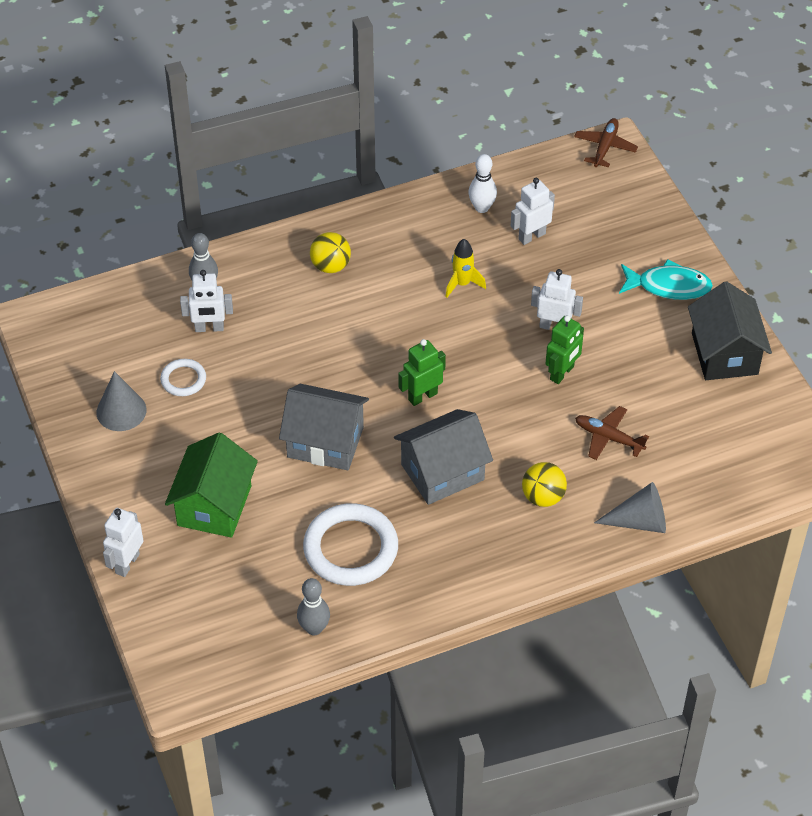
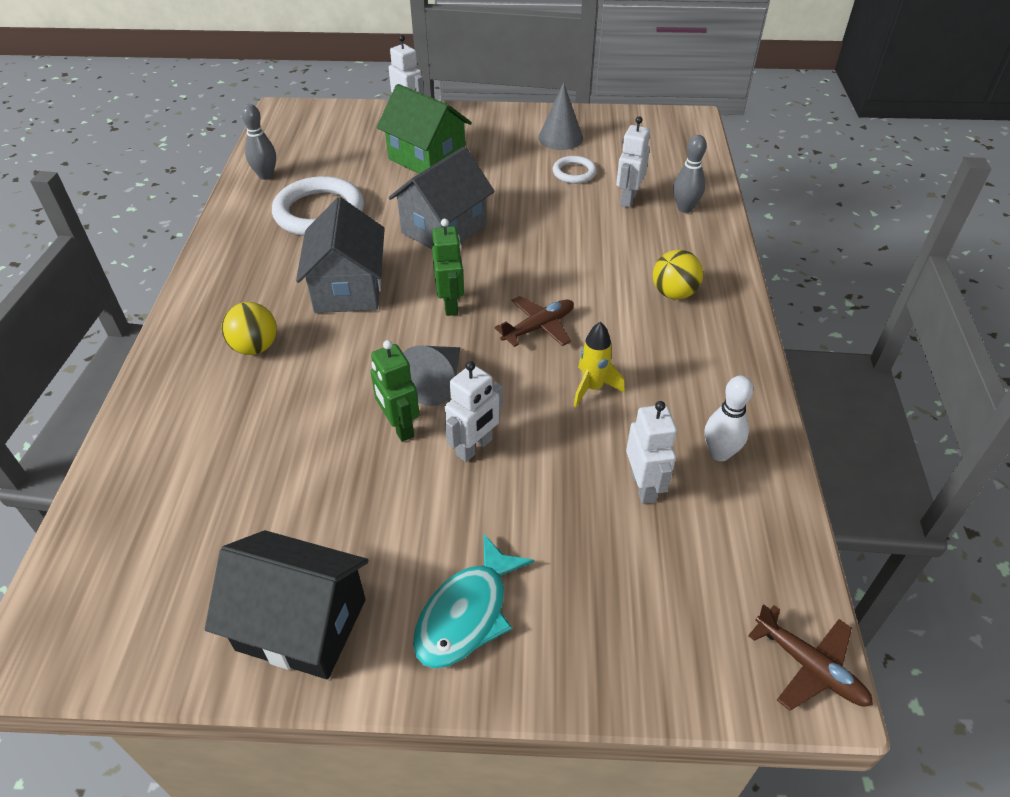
camera: 115 degrees right, 5 degrees down
(608, 437) = (278, 431): brown plane -> brown plane (539, 327)
(639, 521) = (153, 411): grey cone -> grey cone (436, 383)

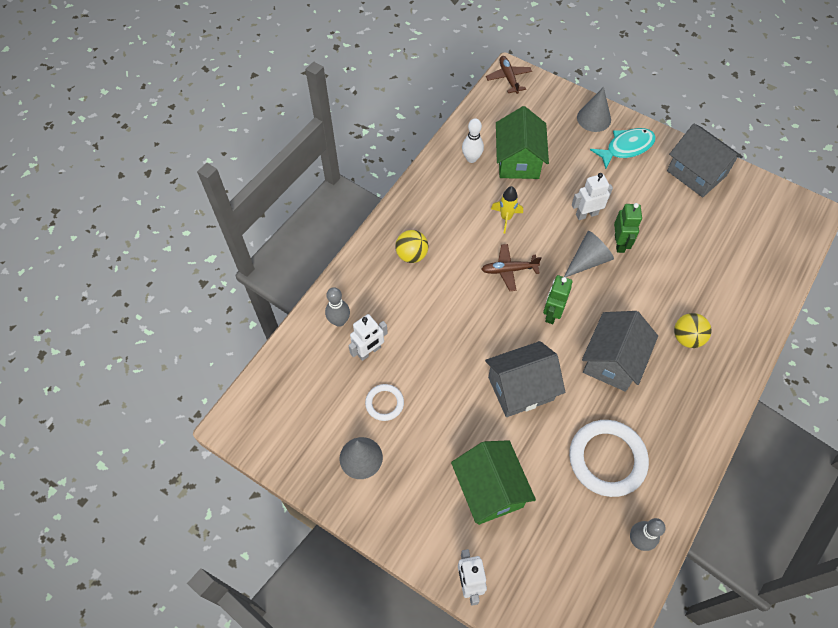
camera: 150 degrees left, 15 degrees up
(301, 624) = (696, 173): black house -> grey house
(568, 654) = (594, 118): none -> grey cone
(644, 486) = (518, 161): white robot -> green house

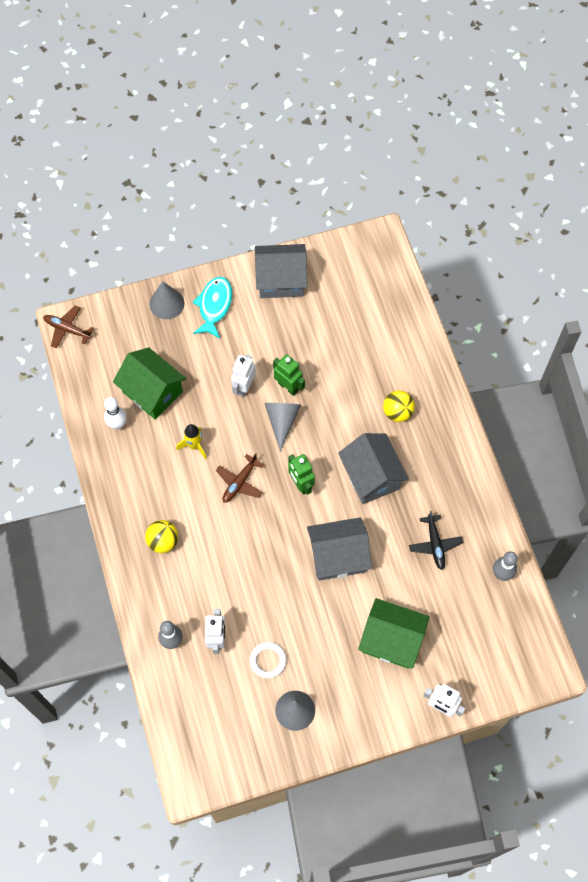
camera: 50 degrees left, 5 degrees up
(520, 388) = (338, 556): grey house -> grey house turned 60 degrees clockwise
(607, 459) = (435, 544): white ring -> black plane

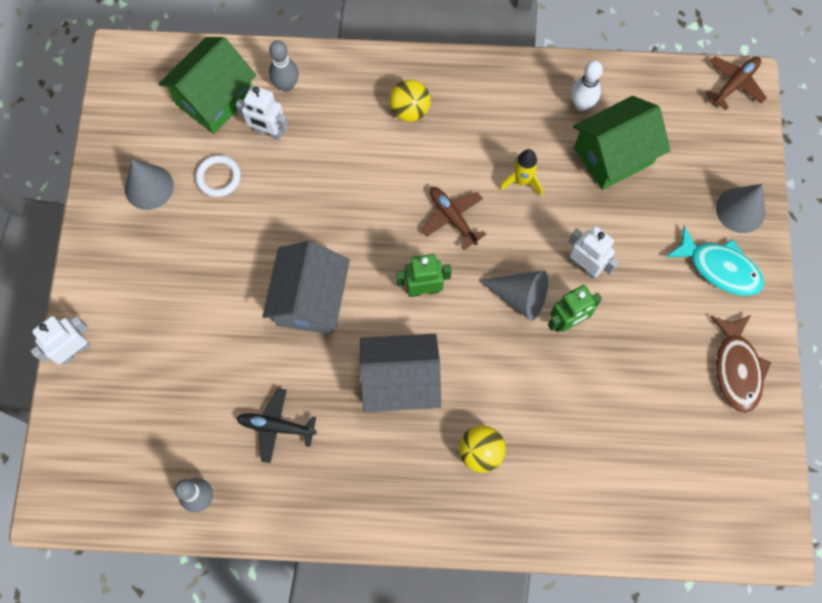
camera: 110 degrees right, 5 degrees up
(281, 280) = (737, 369): grey house -> brown fish
(391, 640) = (179, 324): green house -> green house (215, 98)

